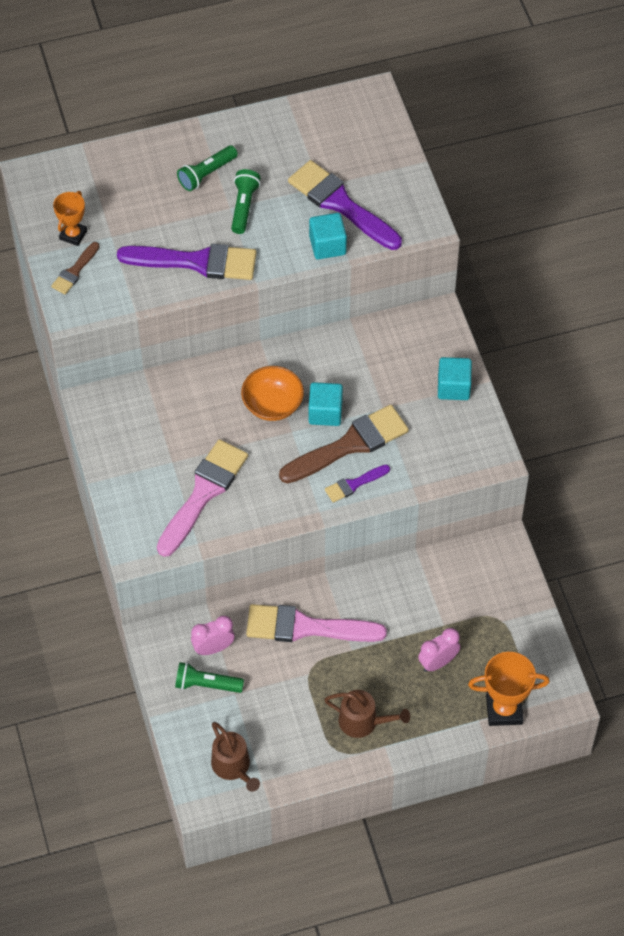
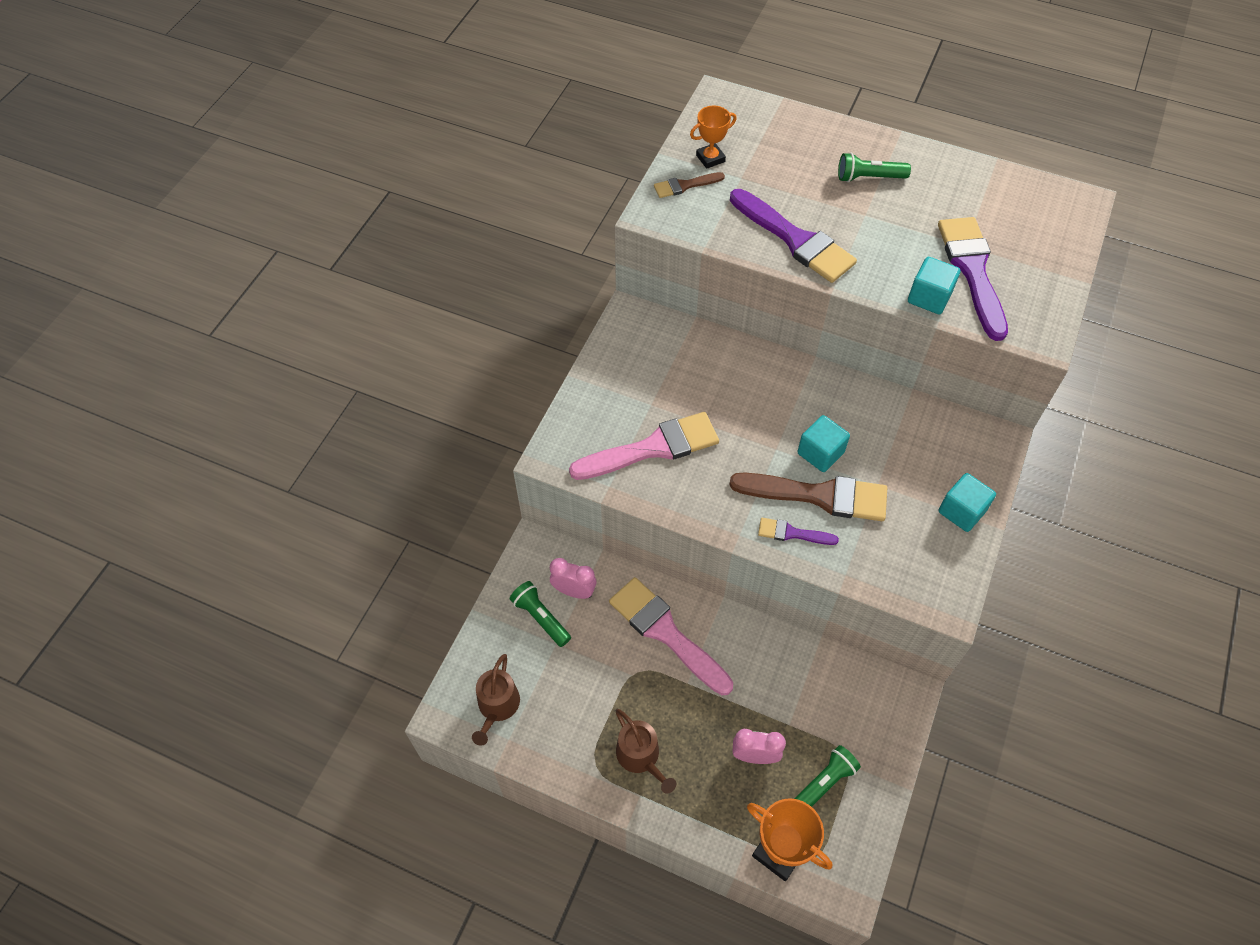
camera: 40 degrees right, 0 degrees up
(244, 207) = (879, 221): green flashlight -> green flashlight (823, 783)
(272, 405) = (779, 415): orange bowl -> none

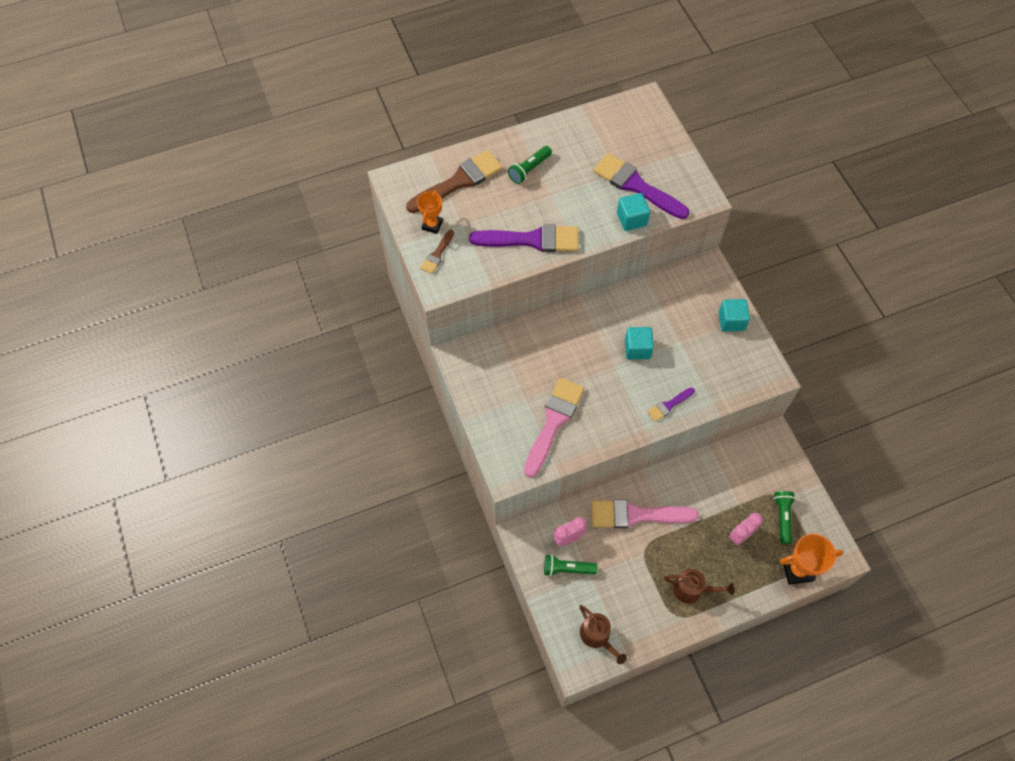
camera: 45 degrees left, 5 degrees up
(818, 496) = (660, 373): brown brush -> brown brush (459, 181)

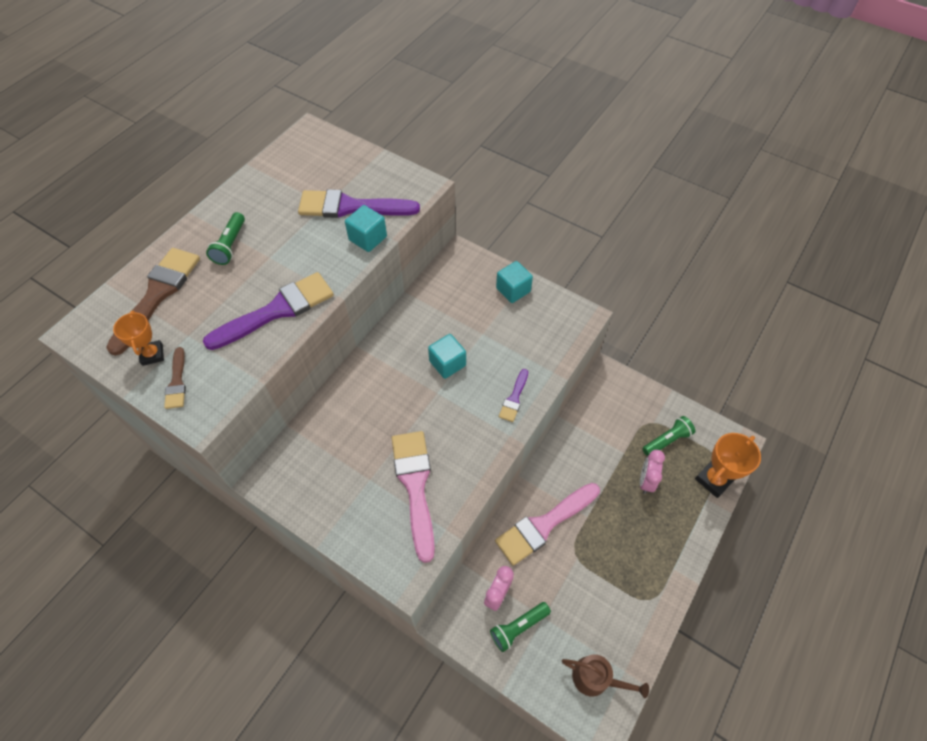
camera: 35 degrees left, 5 degrees down
(692, 589) = (644, 563): brown watering can -> none
(782, 518) = (667, 440): green flashlight -> green flashlight turned 90 degrees clockwise

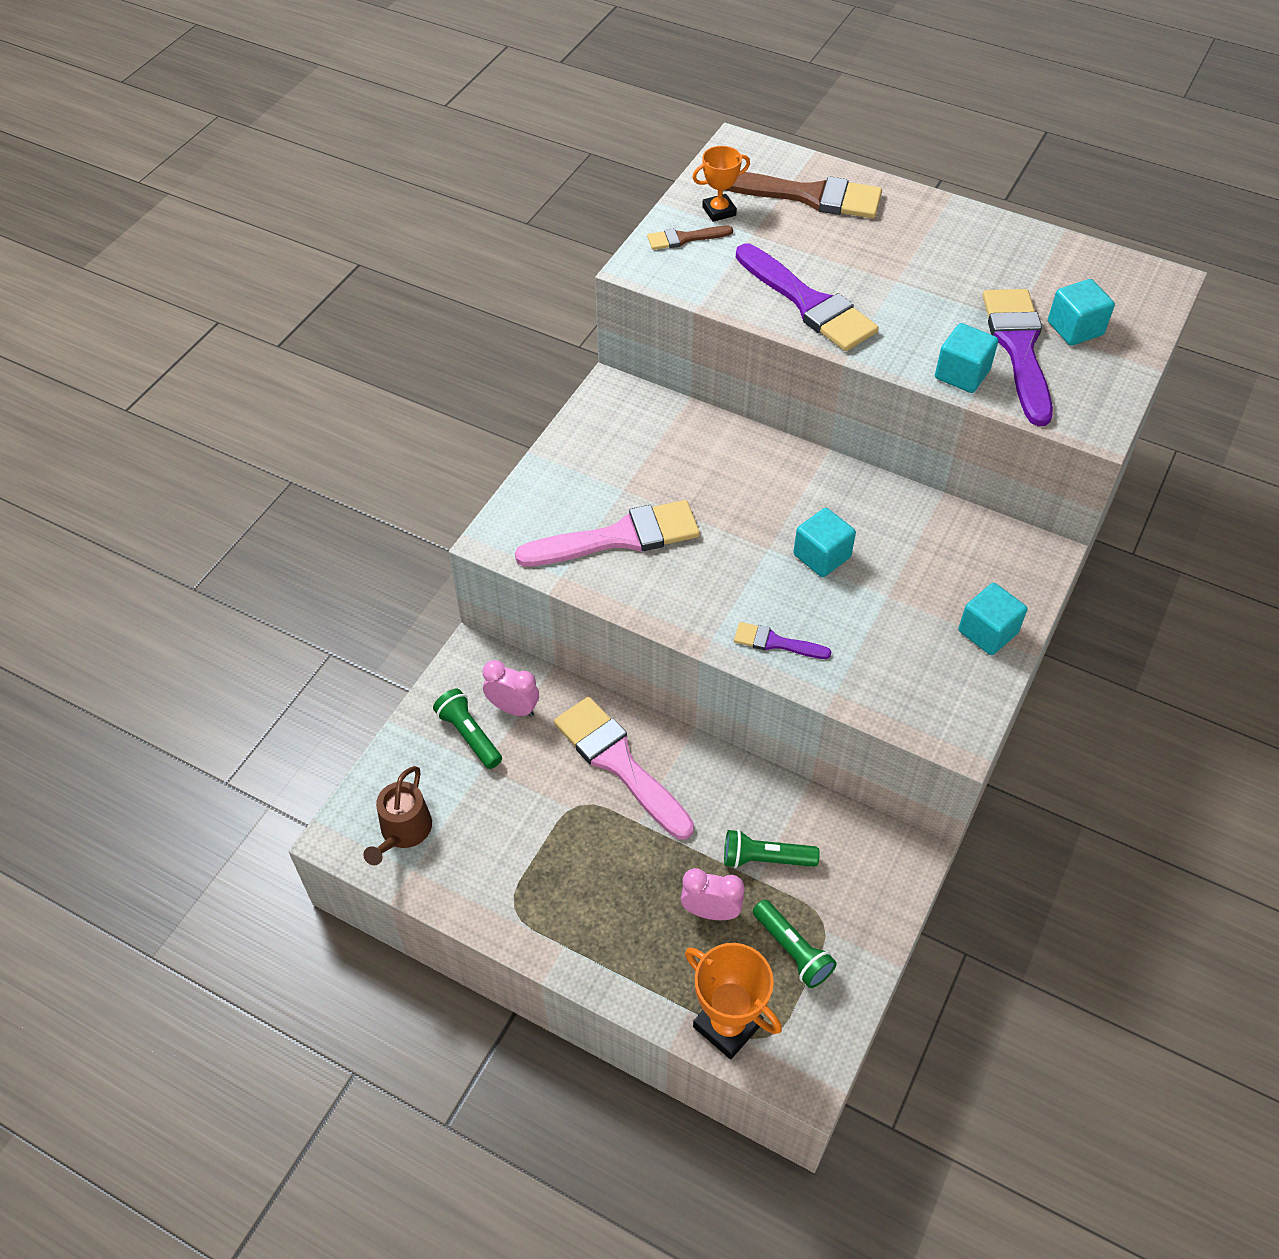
camera: 85 degrees right, 5 degrees down
(230, 245) = (906, 241): green flashlight -> green flashlight (765, 859)
(340, 178) = (1075, 328): none -> turquoise cube

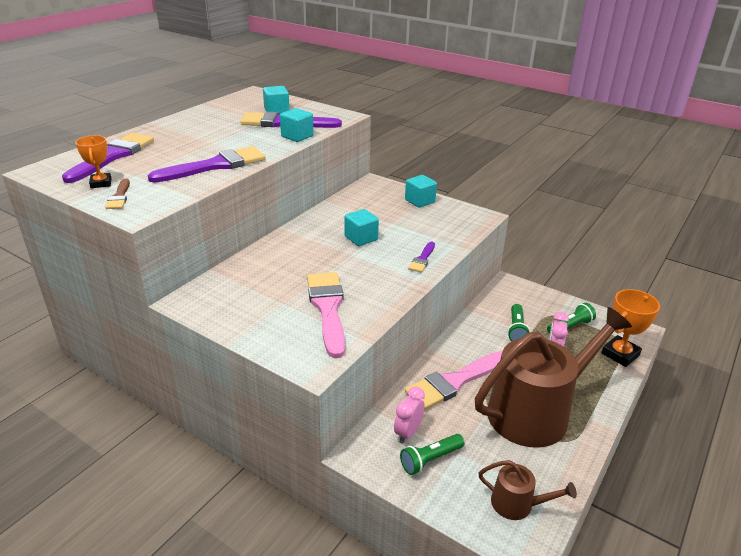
camera: 85 degrees left, 20 degrees down
(568, 870) = (536, 411): none -> brown watering can
(807, 196) = (113, 156): brown brush -> purple brush

